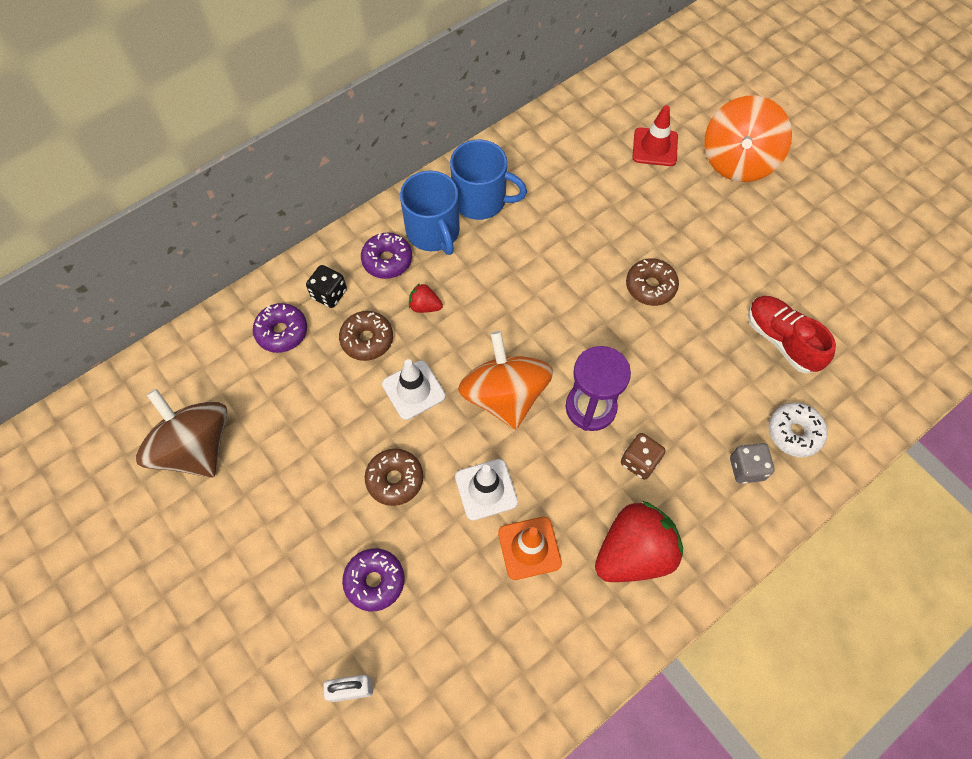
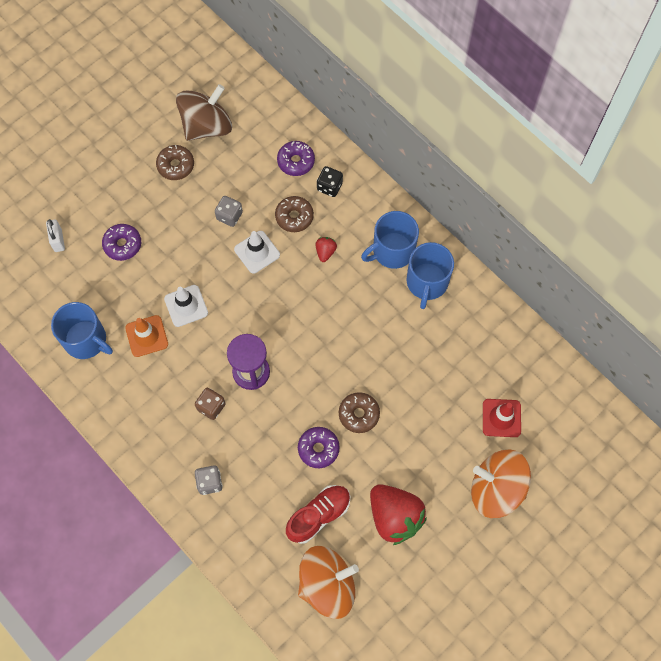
camera: 85 degrees right, 5 degrees up
(351, 423) = (229, 216): none -> grey dice
(387, 260) = (363, 221): purple donut -> purple donut (318, 449)
(395, 479) = (190, 248): brown donut -> brown donut (176, 165)
(504, 395) = (257, 312): orange spinning top -> orange spinning top (327, 585)
(530, 642) = (86, 340): none -> blue mug
(633, 552) = (145, 403): red strawberry -> red strawberry (394, 517)
(794, 433) = (240, 519): white donut -> none

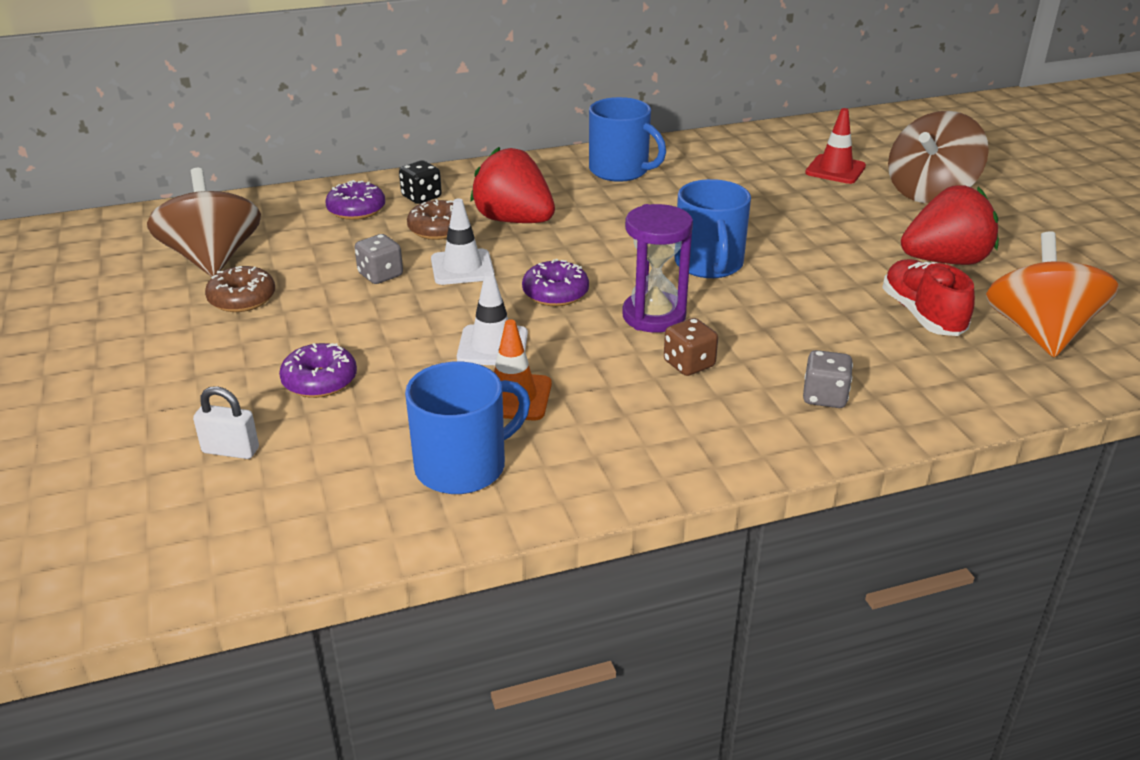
camera: 65 degrees left, 35 degrees down
(318, 449) = (814, 291): purple donut -> purple donut (555, 293)
(325, 252) = (514, 220): red strawberry -> red strawberry, size x2.26
(359, 414) = (777, 251): brown donut -> none
(392, 251) = (556, 180): blue mug -> blue mug (709, 264)
(496, 489) = (930, 192): orange spinning top -> brown spinning top

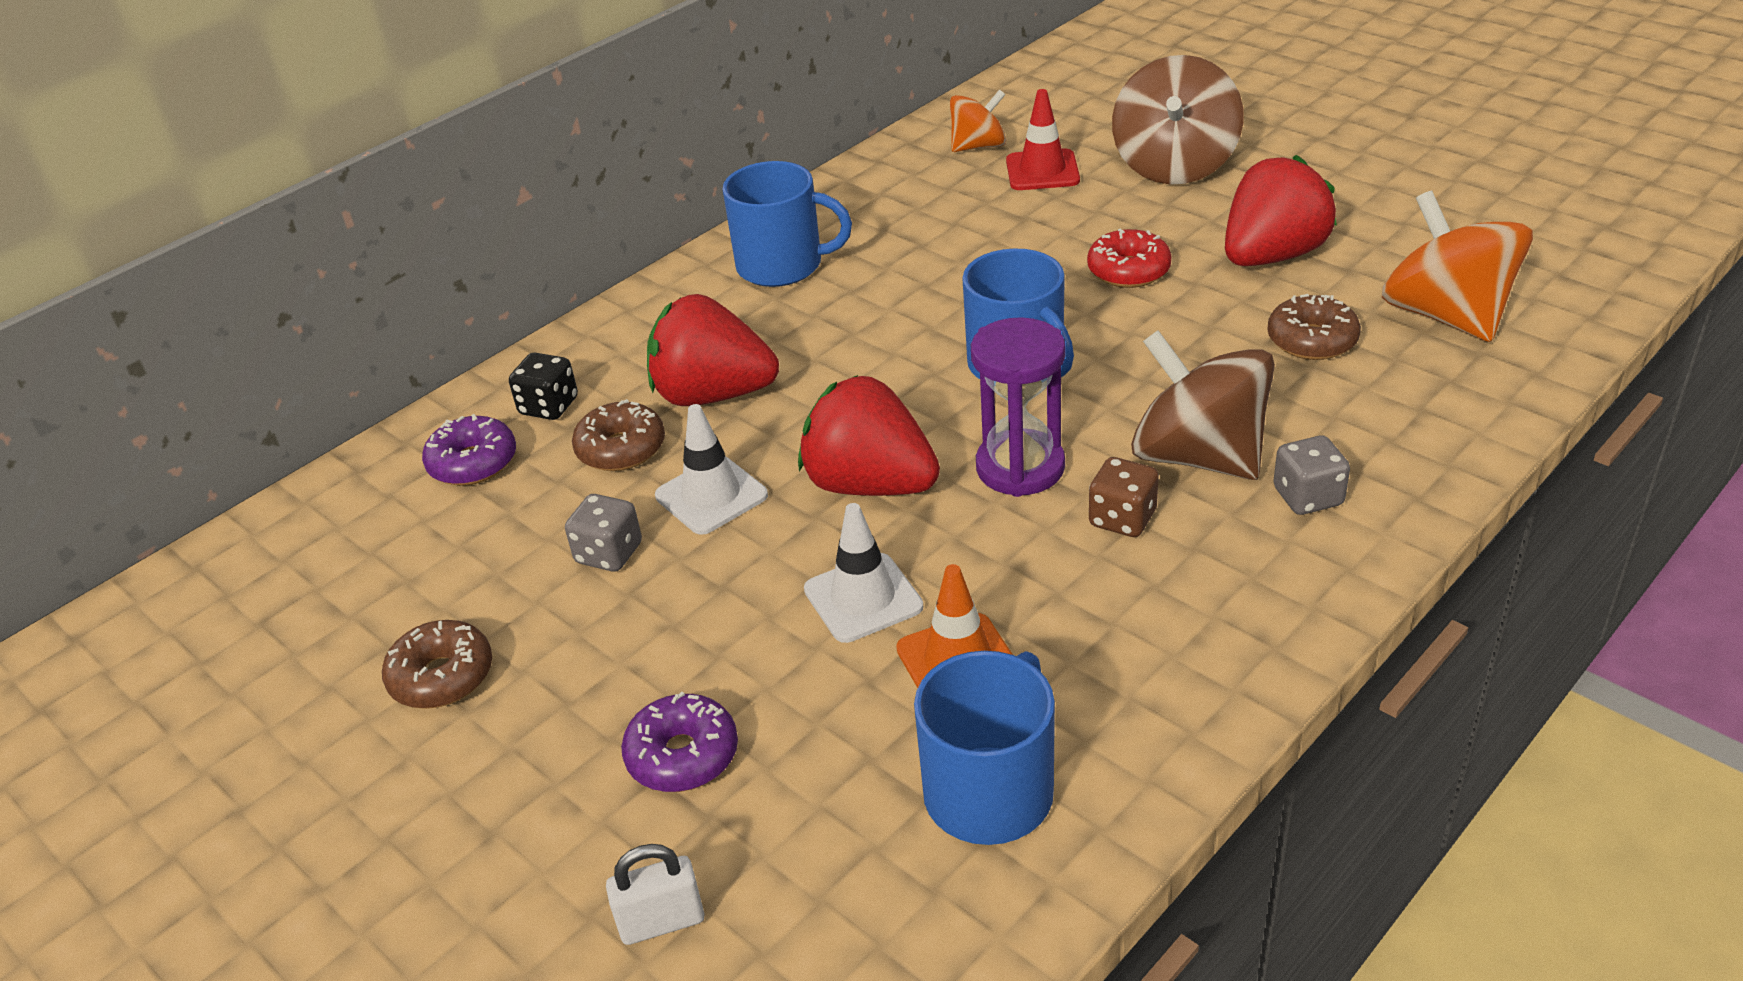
camera: 25 degrees left, 5 degrees up
(213, 259) = (331, 631): brown spinning top -> brown spinning top (1198, 456)
(555, 293) = (870, 485): purple donut -> red strawberry
(807, 145) = (978, 146): none -> orange spinning top
(835, 238) = (1128, 271): none -> red donut
(922, 315) = (1312, 340): red shoe -> brown donut

